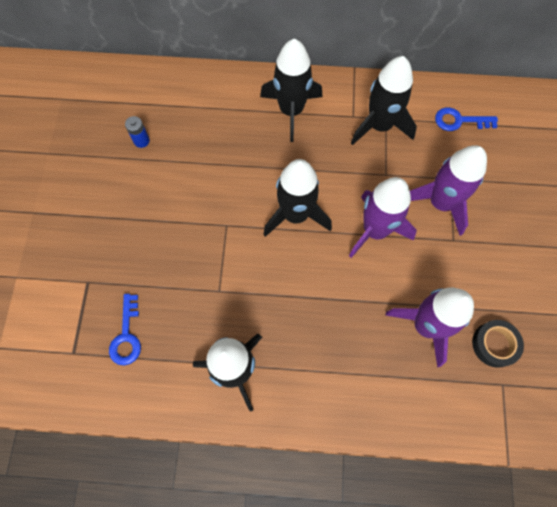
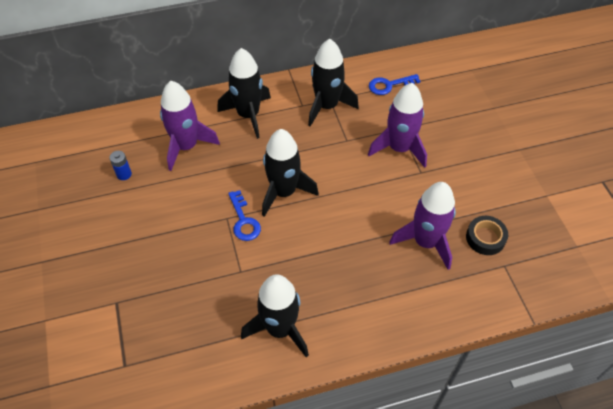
camera: 20 degrees left, 15 degrees down
(127, 336) = (170, 334): blue key -> blue key (244, 221)
(375, 230) = (355, 184): purple rocket -> purple rocket (186, 146)

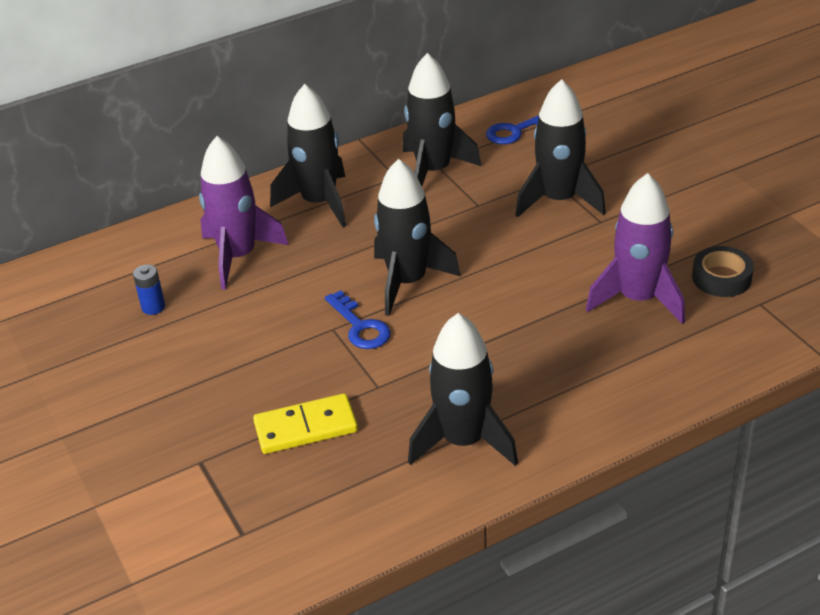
camera: 10 degrees left, 15 degrees down
(187, 292) = (306, 427): none -> yellow domino
(399, 148) = (559, 200): purple rocket -> black rocket

